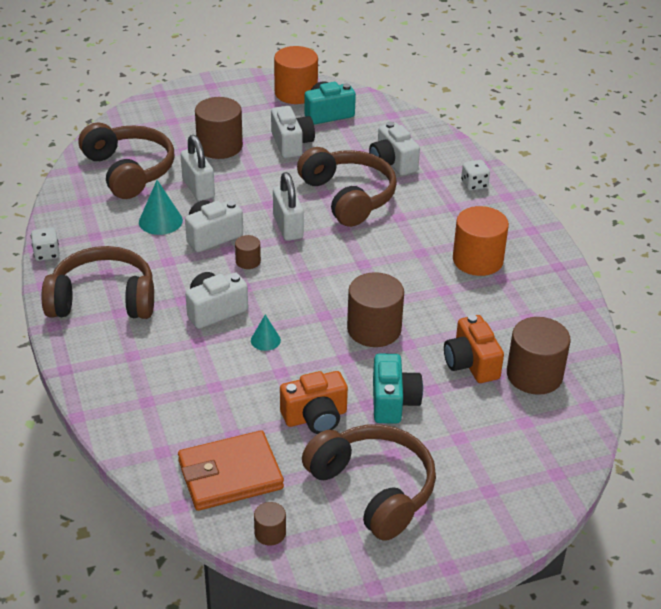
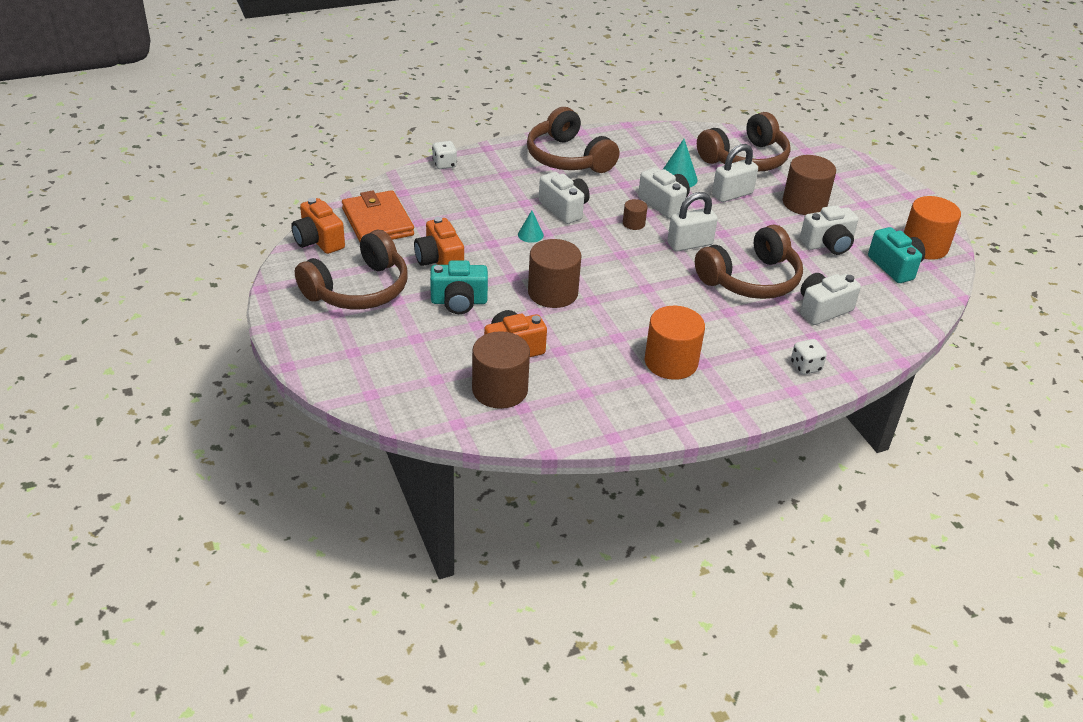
camera: 85 degrees right, 0 degrees up
(46, 254) = (619, 130): white dice -> white dice (444, 164)
(103, 300) = (568, 158): brown headphones -> brown headphones turned 150 degrees clockwise
(270, 533) = (318, 241): brown cylinder -> orange camera

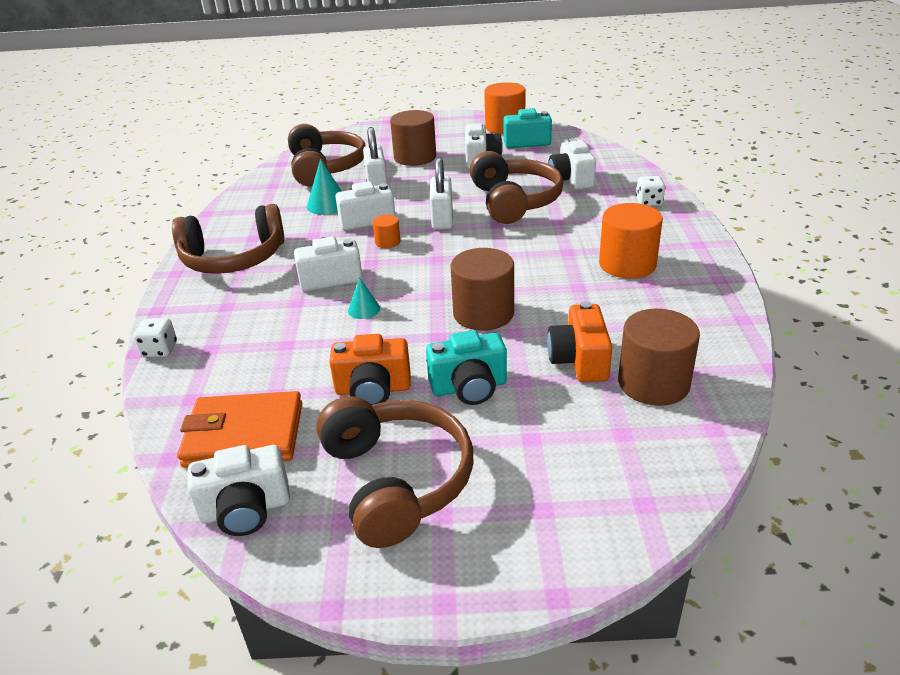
camera: 65 degrees left, 5 degrees down
(318, 241) = (246, 509): orange camera -> white camera
(459, 302) = (469, 387): turquoise camera -> turquoise camera turned 60 degrees clockwise
(633, 223) = (387, 242): brown cylinder -> orange cylinder

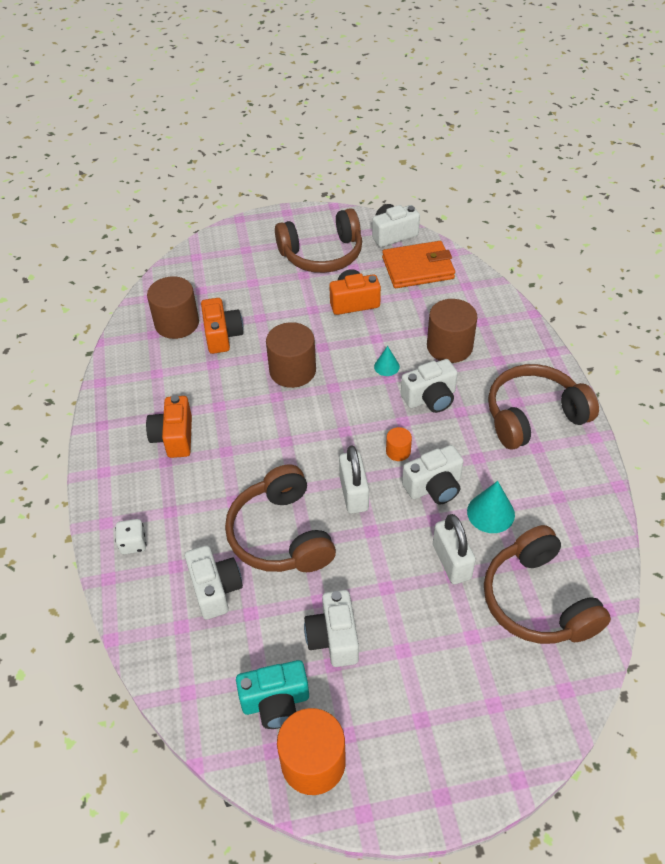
camera: 170 degrees right, 15 degrees up
(160, 350) = (517, 317): white dice -> none
(396, 481) = (322, 254): brown headphones -> brown headphones turned 75 degrees counterclockwise
(415, 157) = (427, 640): brown cylinder -> brown cylinder (449, 346)
(469, 387) = (293, 309): turquoise camera -> none
(627, 264) = (174, 437): orange cylinder -> orange camera

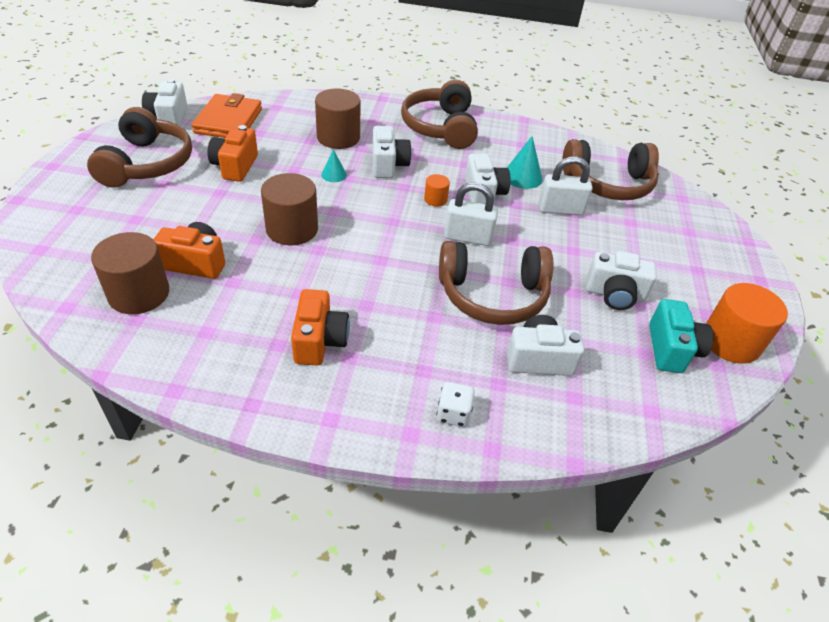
camera: 75 degrees left, 5 degrees down
(174, 437) = (319, 341): orange camera -> orange camera turned 105 degrees counterclockwise

